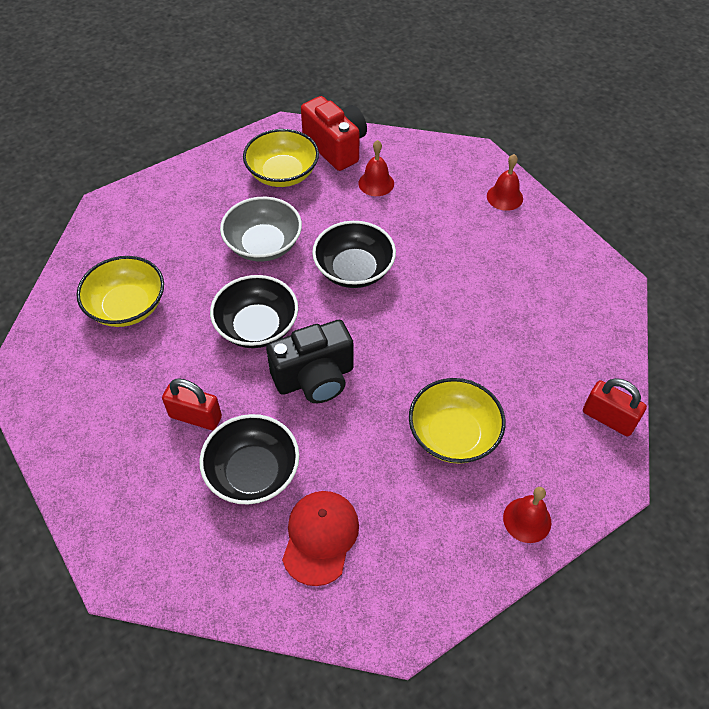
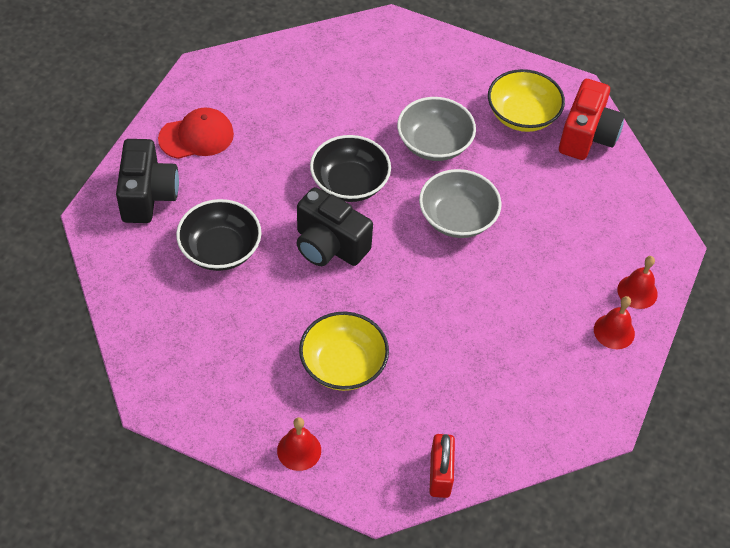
camera: 55 degrees right, 0 degrees up
(127, 306) = (307, 93): yellow bowl -> none
(134, 507) = (148, 196): none -> black camera
(195, 417) = (242, 189): red padlock -> none
(320, 537) = (195, 318): red cap -> red cap (196, 136)
(354, 270) = (457, 218): black bowl -> grey bowl
(376, 183) = (569, 186): red bell -> red bell (614, 331)

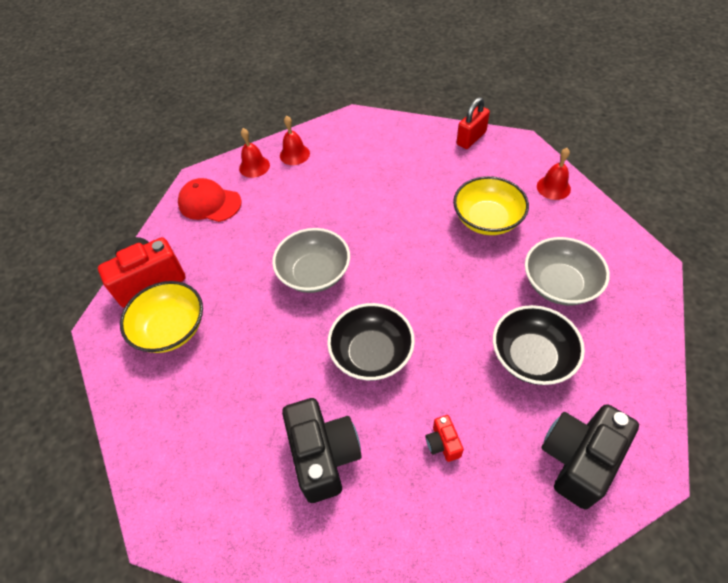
camera: 135 degrees left, 0 degrees up
(196, 136) = (486, 506): red cap -> red cap (209, 203)
(250, 155) = (443, 443): none -> red camera
(329, 246) = (433, 307): black camera -> black camera (324, 455)
(434, 144) = (267, 347): grey bowl -> grey bowl (559, 284)

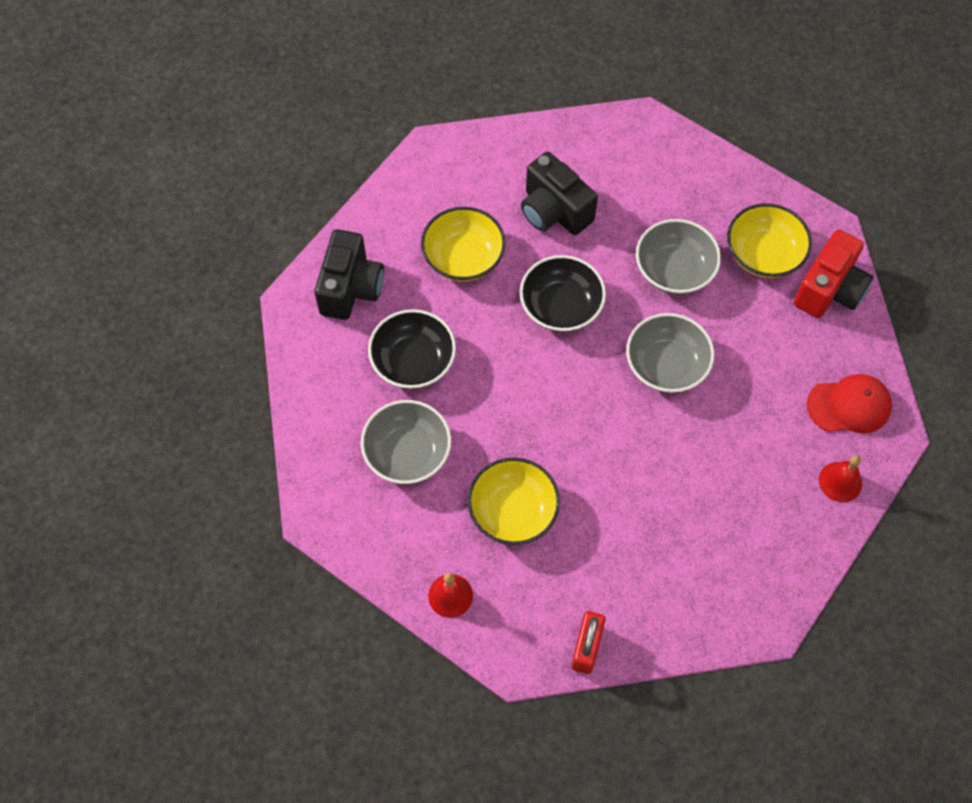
camera: 150 degrees right, 10 degrees up
(253, 346) = (674, 270): none -> grey bowl
(294, 154) = (804, 522): red bell -> none
(443, 443) = (463, 257): red camera -> yellow bowl

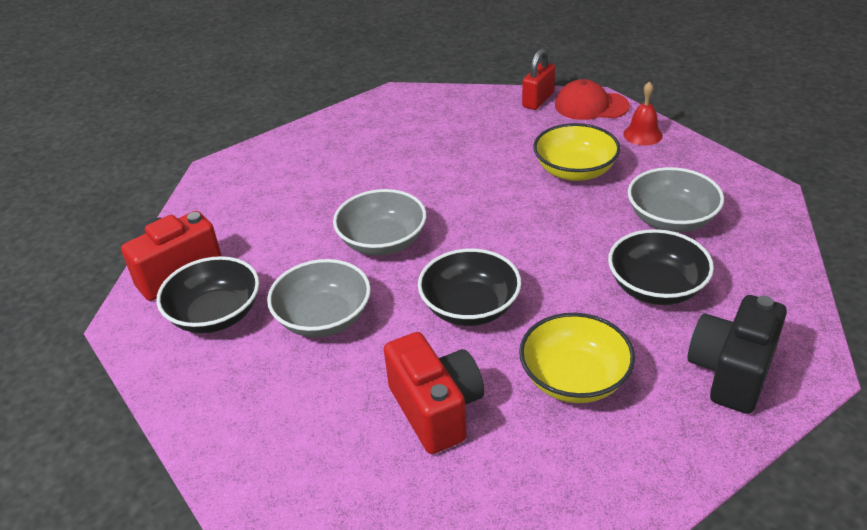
camera: 160 degrees left, 25 degrees down
(554, 211) = (436, 409): black camera -> red camera
(763, 254) = (216, 315): yellow bowl -> black bowl
(840, 481) = (284, 150): red bell -> none
(849, 405) = (236, 190): red cap -> red cap (591, 106)

